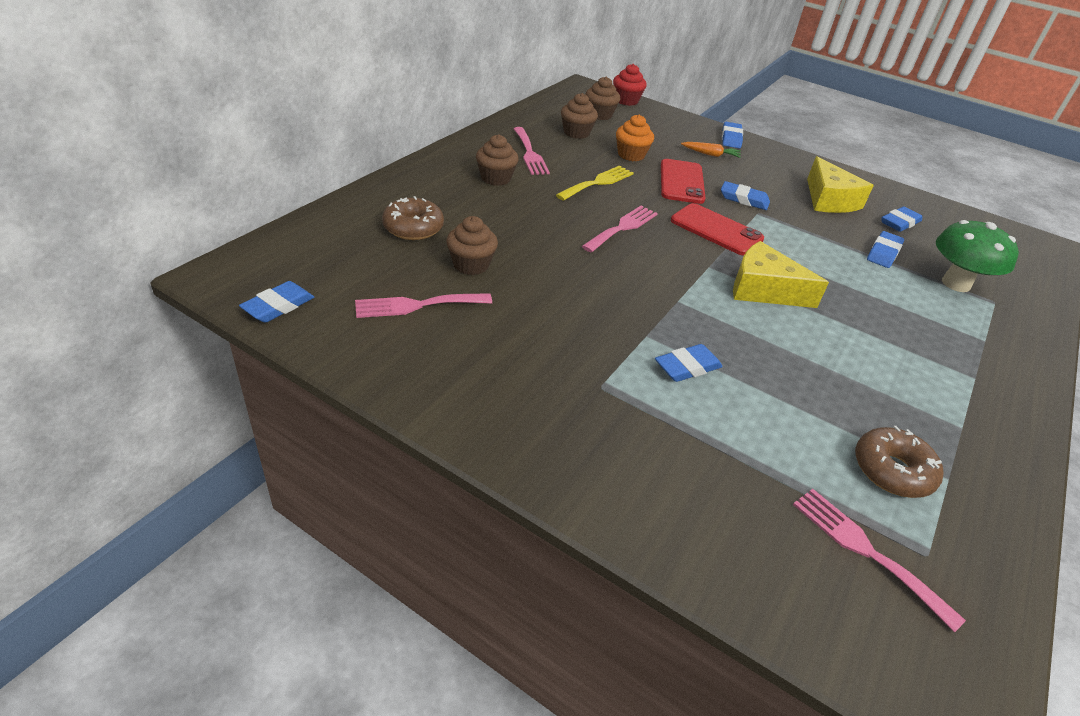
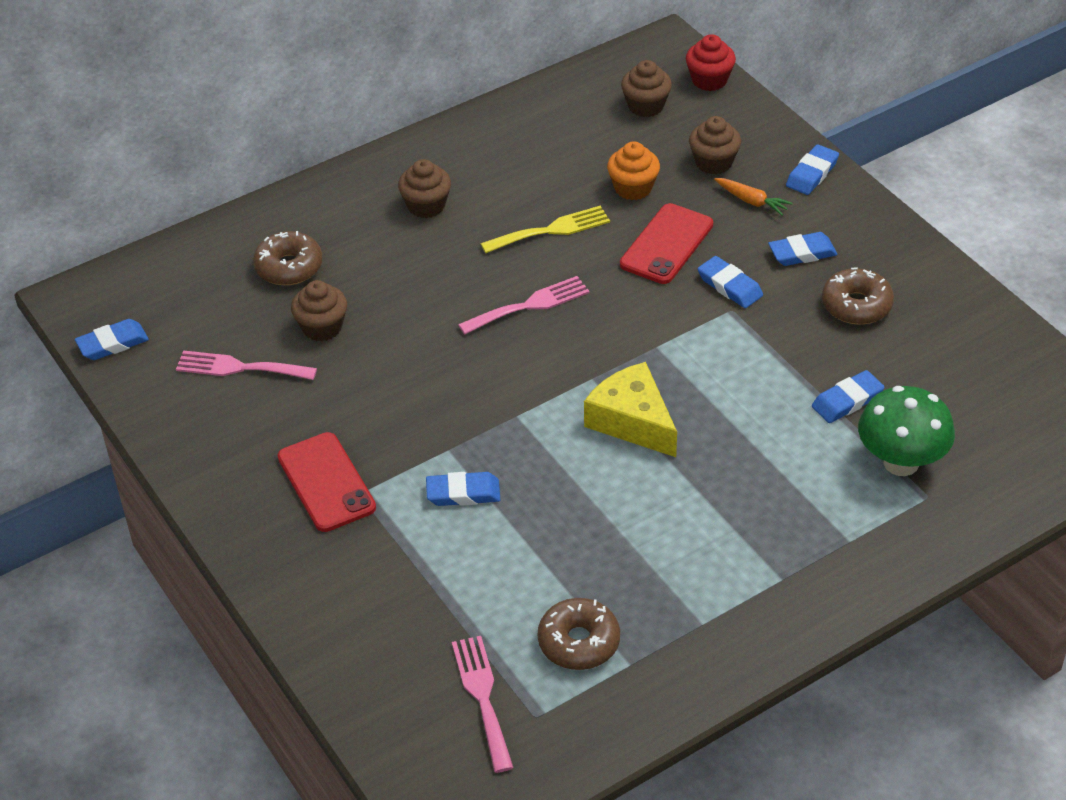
camera: 30 degrees right, 5 degrees up
(530, 153) = (496, 169): pink fork -> none
(576, 133) = (586, 138): brown cupcake -> brown cupcake (713, 162)
(716, 230) = (647, 328): red phone -> red phone (326, 482)
(829, 200) = (856, 305): yellow cheese -> brown donut
(900, 223) = (926, 359): blue eraser -> blue eraser (802, 253)

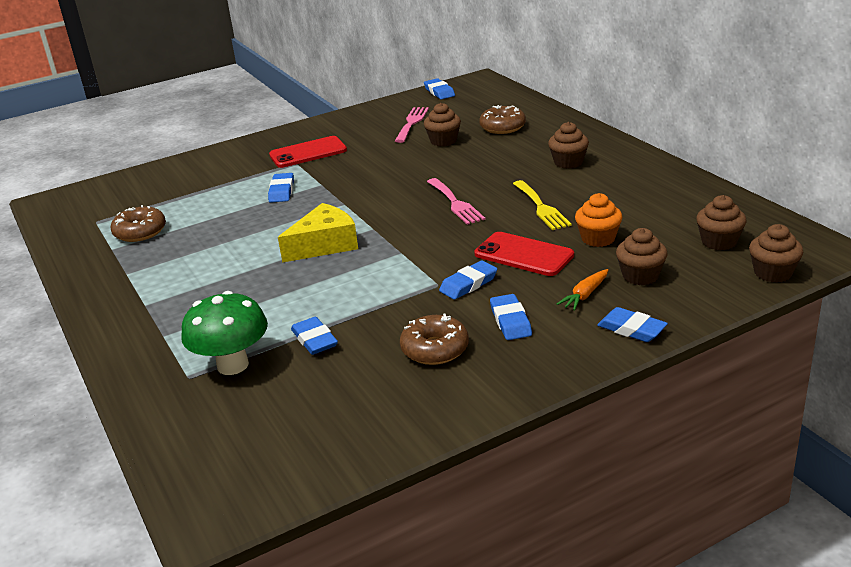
camera: 95 degrees right, 15 degrees down
(482, 697) = (121, 205): pink fork -> none
(709, 80) = (773, 273): red cupcake -> brown cupcake

